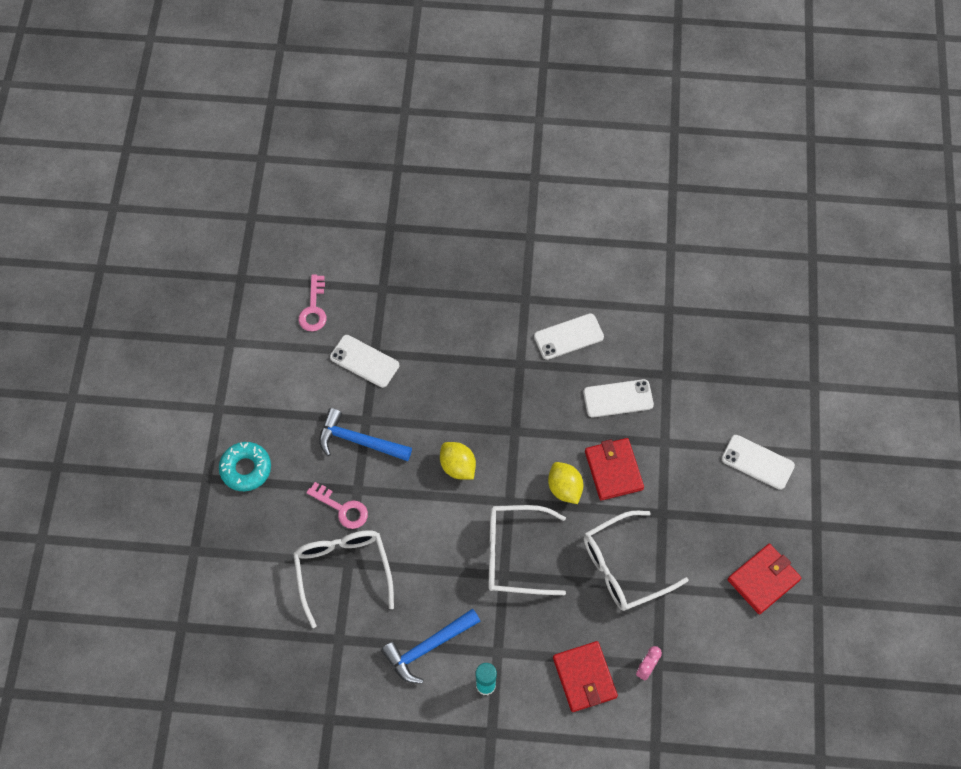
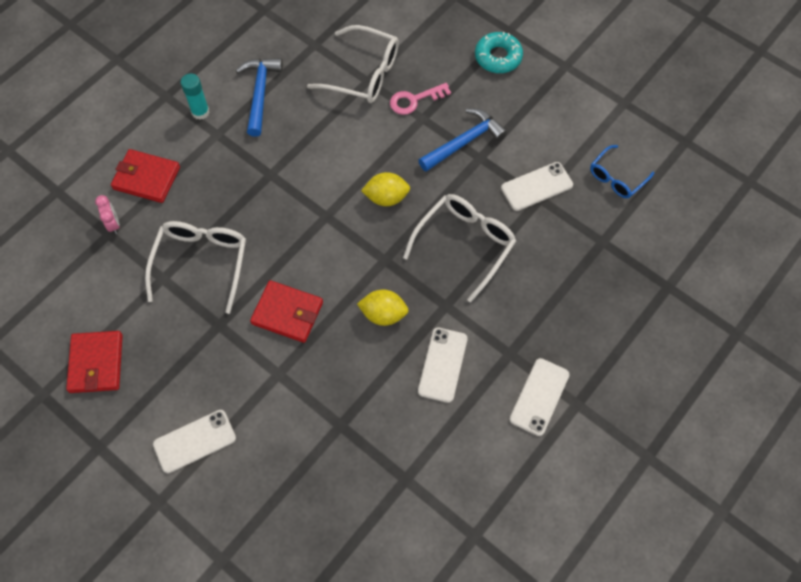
camera: 125 degrees right, 0 degrees up
(314, 309) = (616, 178): pink key -> blue glasses
(515, 554) = (279, 192): white glasses -> white glasses (464, 244)
(564, 488) = (303, 264): yellow lemon -> yellow lemon (383, 314)
(618, 398) = (349, 364): white phone -> white phone (539, 397)

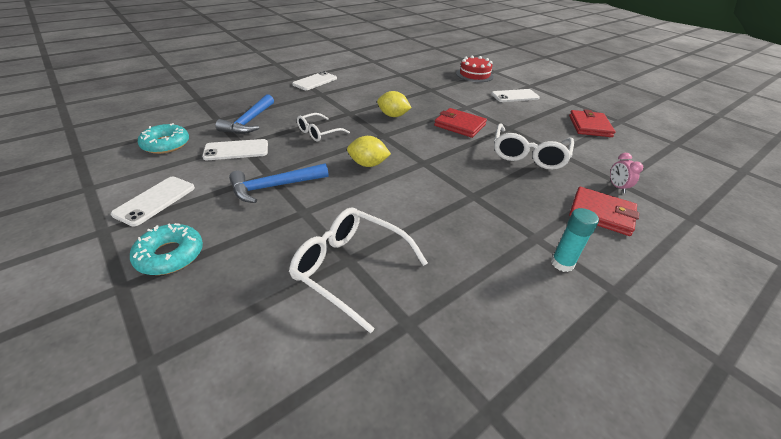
camera: 170 degrees left, 25 degrees down
(260, 93) = (488, 271): blue hammer -> blue hammer (249, 121)
(263, 523) = (474, 75): none -> red cake
(414, 100) = (303, 229): pink key -> none
(442, 365) = (363, 96): white phone -> white phone (155, 201)
(464, 244) = (319, 133): white glasses -> white glasses, size x0.61
(616, 178) = (166, 144): blue glasses -> turquoise donut

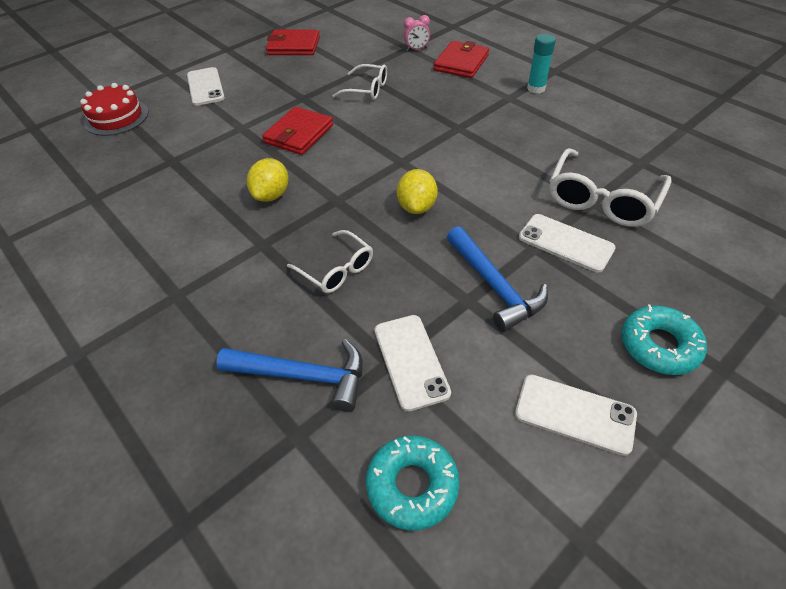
camera: 90 degrees left, 10 degrees up
(315, 81) = (108, 316): white phone -> white phone (565, 243)
(528, 155) = (367, 89): white glasses -> white glasses, size x0.61

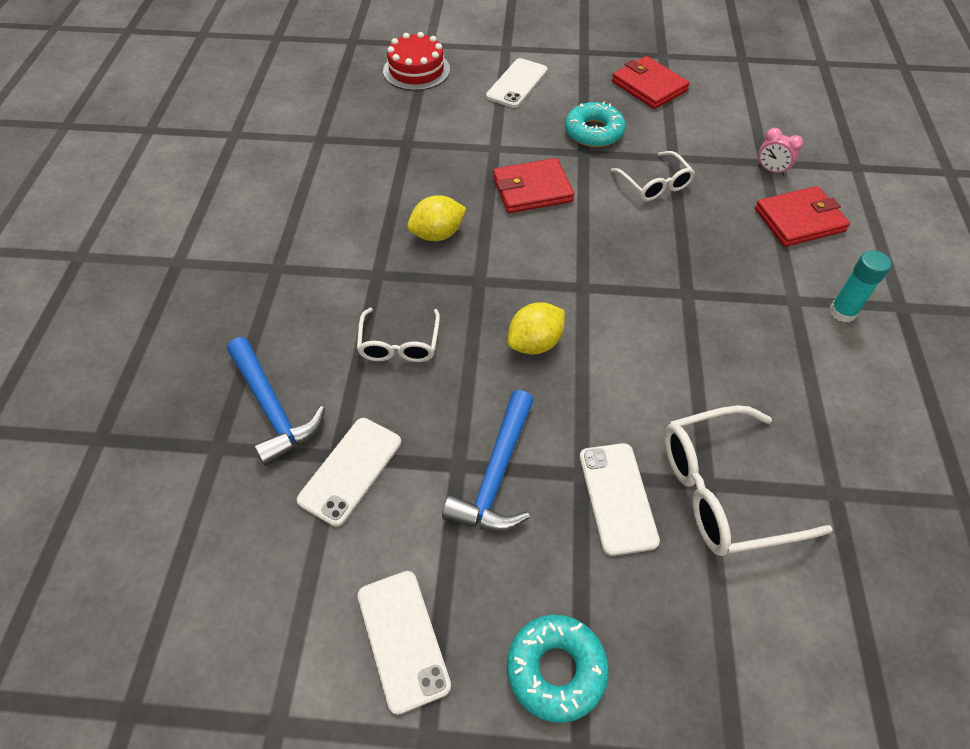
camera: 45 degrees right, 5 degrees up
(412, 485) = (233, 558): turquoise donut -> turquoise donut (594, 132)

